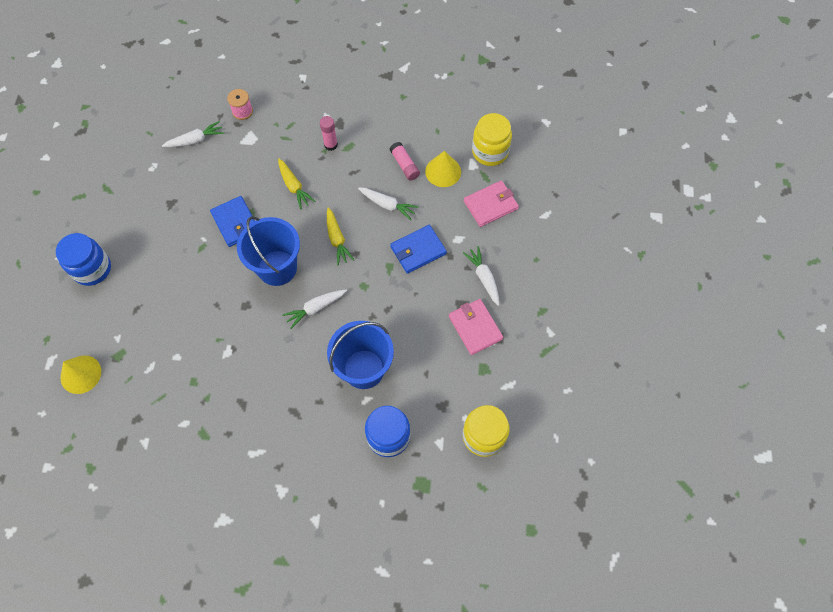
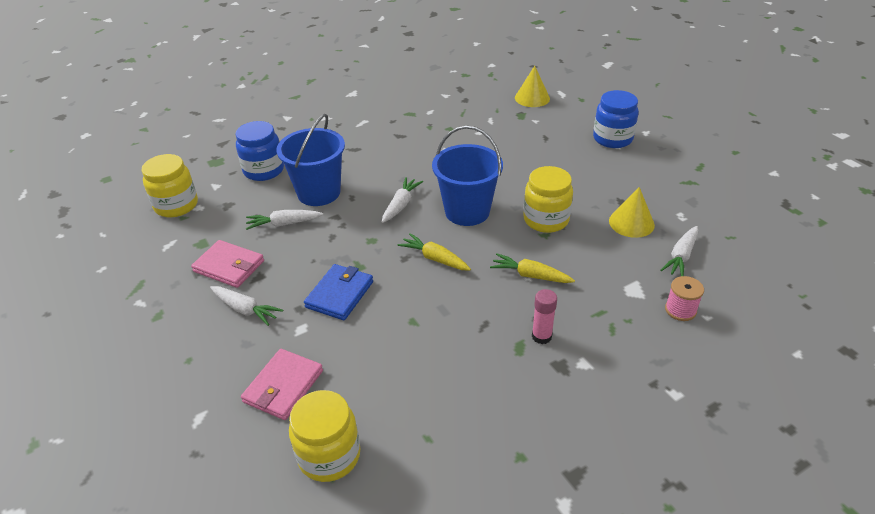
camera: 145 degrees right, 25 degrees down
(236, 223) = (546, 220): blue wallet -> yellow jar
(387, 205) = (412, 315): white carrot -> white carrot (284, 224)
(404, 165) = (431, 368): pink glue stick -> none
(443, 171) = (376, 389): yellow cone -> yellow cone (631, 223)

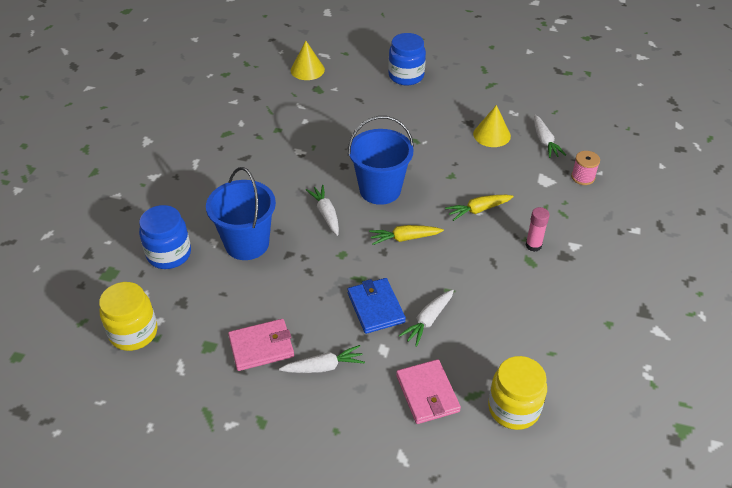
camera: 45 degrees left, 5 degrees up
(284, 224) = (255, 286): white carrot -> white carrot (428, 321)
(546, 220) = (439, 164): yellow jar -> none

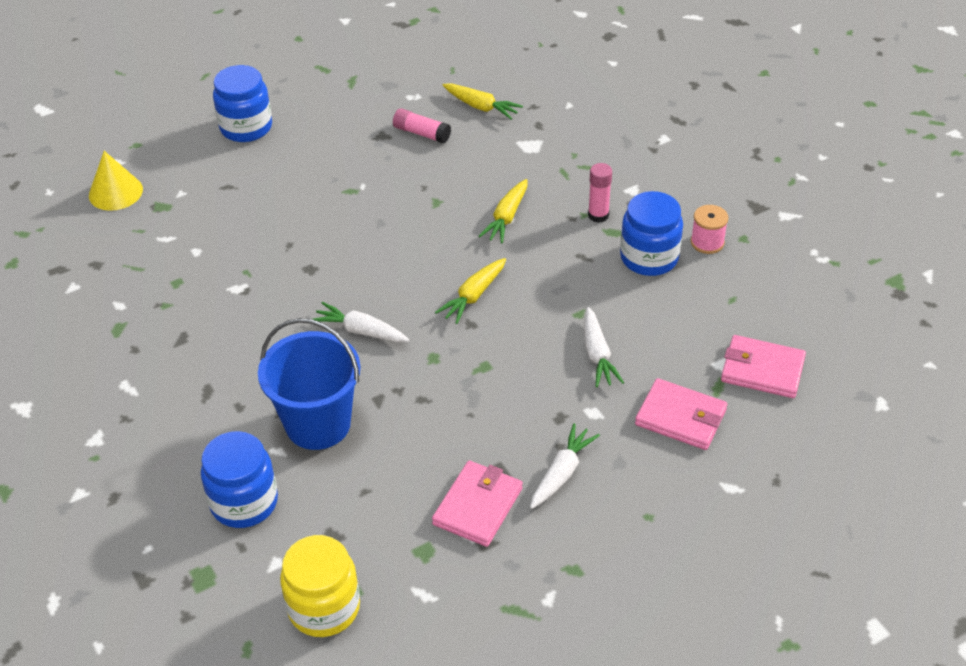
camera: 45 degrees left, 0 degrees up
(375, 307) = (535, 381): blue wallet -> none
(380, 190) = (383, 266): blue bucket -> none
(492, 135) = (421, 133): yellow cone -> pink glue stick
(513, 408) = (762, 370): yellow jar -> pink wallet
(532, 291) = (649, 258): none -> blue jar
(544, 141) = (481, 107): white carrot -> yellow carrot
(583, 177) = (559, 119): pink spool -> pink spool (707, 242)

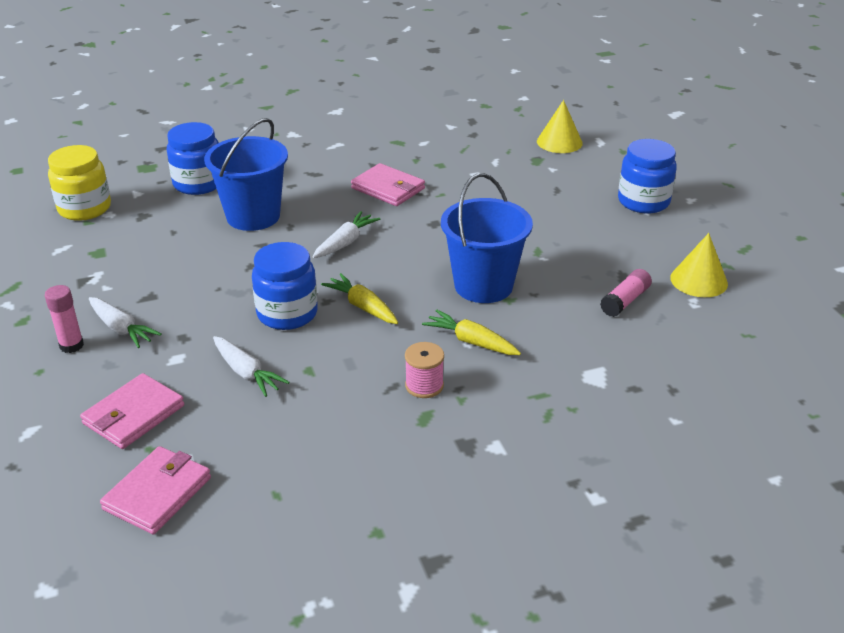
camera: 100 degrees right, 10 degrees down
(380, 93) = (698, 280): none -> yellow cone
(418, 220) = (483, 285): none -> blue bucket
(478, 506) = (120, 281): pink wallet -> pink wallet (388, 188)
(481, 107) = (672, 348): yellow carrot -> none
(597, 355) = (246, 373): white carrot -> white carrot turned 135 degrees counterclockwise
(598, 215) = (456, 410): pink glue stick -> pink glue stick (71, 345)
(649, 258) = (372, 438): blue jar -> blue jar (287, 314)
(707, 242) = (380, 494): pink spool -> pink spool (424, 385)

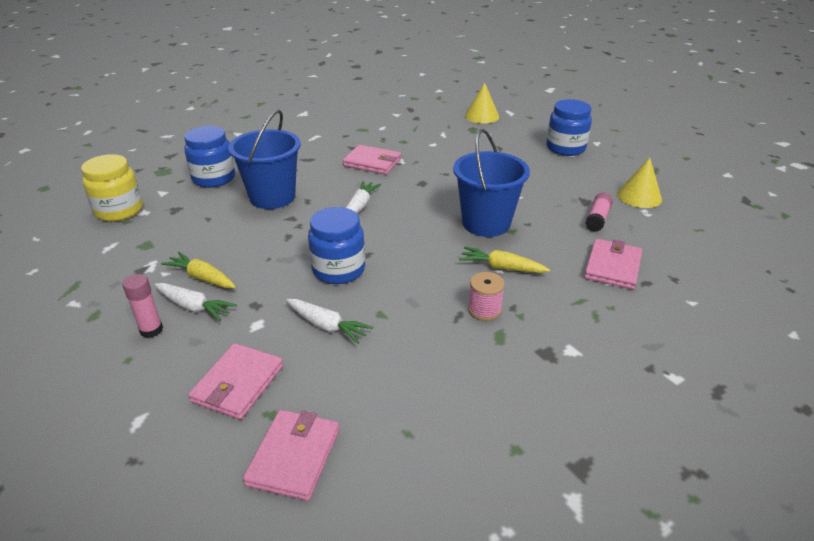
camera: 15 degrees left, 0 degrees up
(362, 306) = (399, 254): yellow carrot -> yellow carrot (202, 278)
(605, 362) = (612, 267): none -> pink wallet

